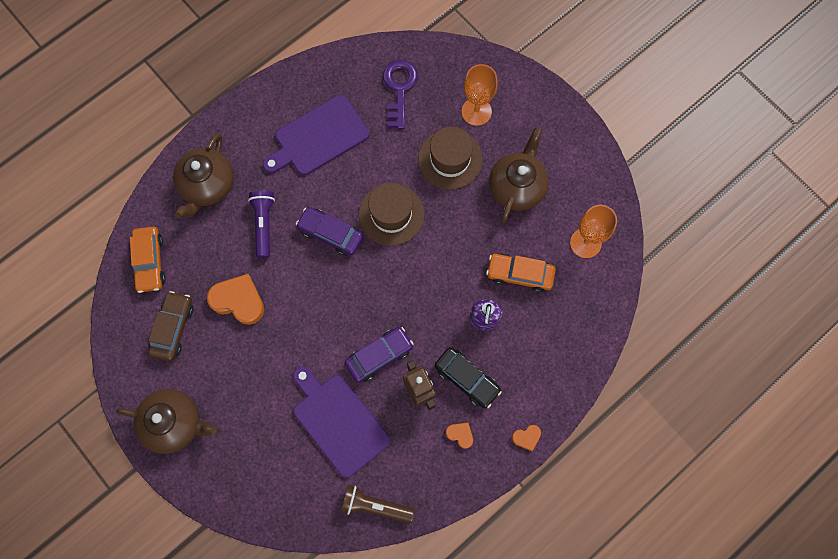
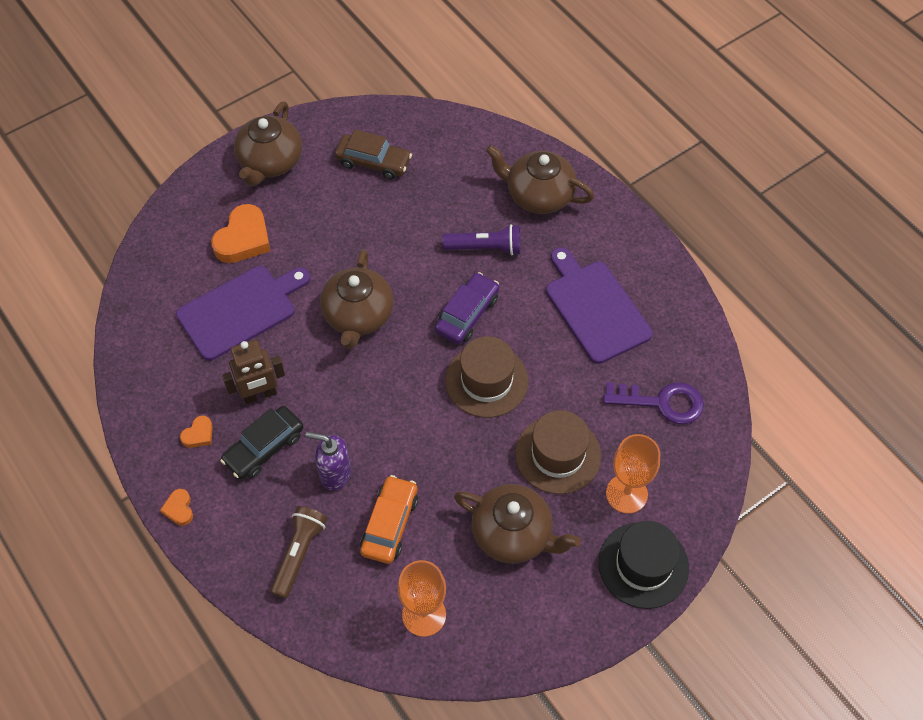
camera: 95 degrees right, 15 degrees down
(150, 262) = (451, 143): orange car -> none
(238, 301) = (396, 221): orange heart -> orange heart (243, 239)
(338, 321) = (358, 316): none -> brown teapot
(375, 506) = (139, 340): brown flashlight -> brown flashlight (299, 554)
(379, 356) = (309, 356): purple car -> none
(529, 100) = (643, 565): none -> black hat

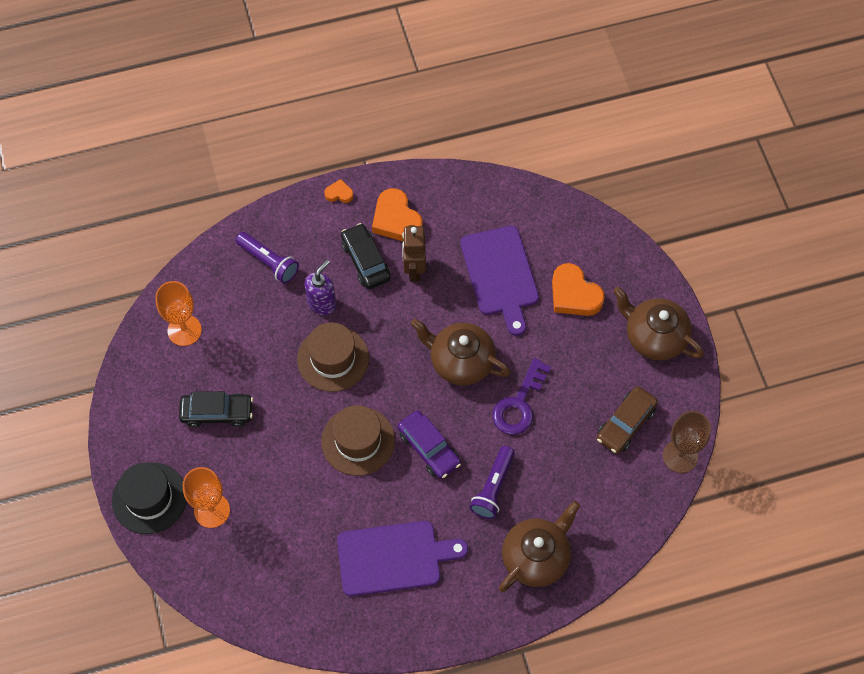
camera: 110 degrees right, 5 degrees up
(198, 434) = (396, 219): orange heart -> orange heart, size x2.01
(299, 554) = (268, 262): brown flashlight -> purple flashlight
(390, 114) = (680, 456): none -> brown goblet
(390, 524) = (264, 329): orange car -> none
(513, 534) = (217, 413): brown teapot -> black car
(558, 454) = (268, 471): brown hat -> brown hat (333, 358)
(661, 402) = (279, 574): purple key -> purple key (519, 404)

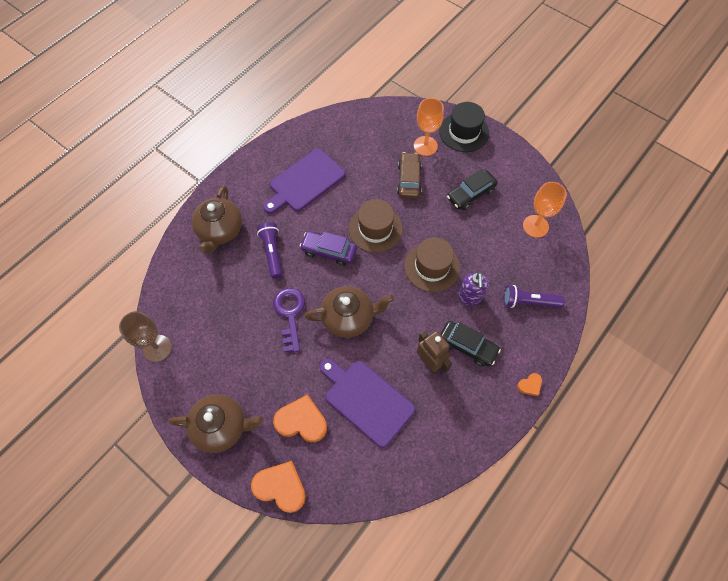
camera: 145 degrees right, 0 degrees up
(396, 219) = (473, 393): orange heart -> orange heart (281, 487)
(625, 423) = (208, 347): brown car -> brown car (409, 180)

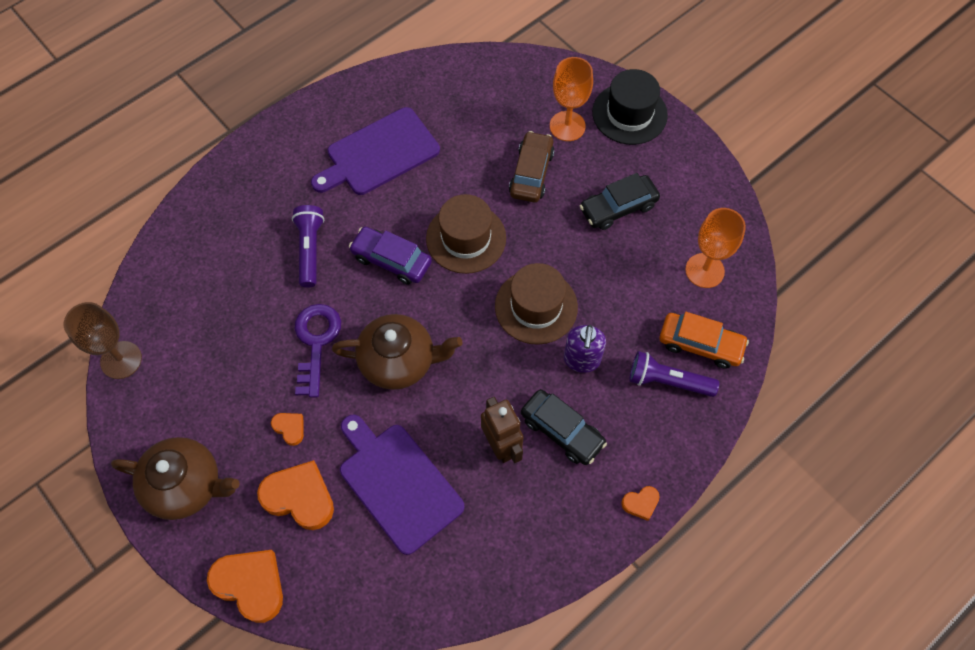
camera: 10 degrees right, 0 degrees up
(220, 230) = (243, 206): brown teapot -> none
(284, 375) = (290, 428): none -> orange heart
(544, 274) = (700, 344): none -> orange car

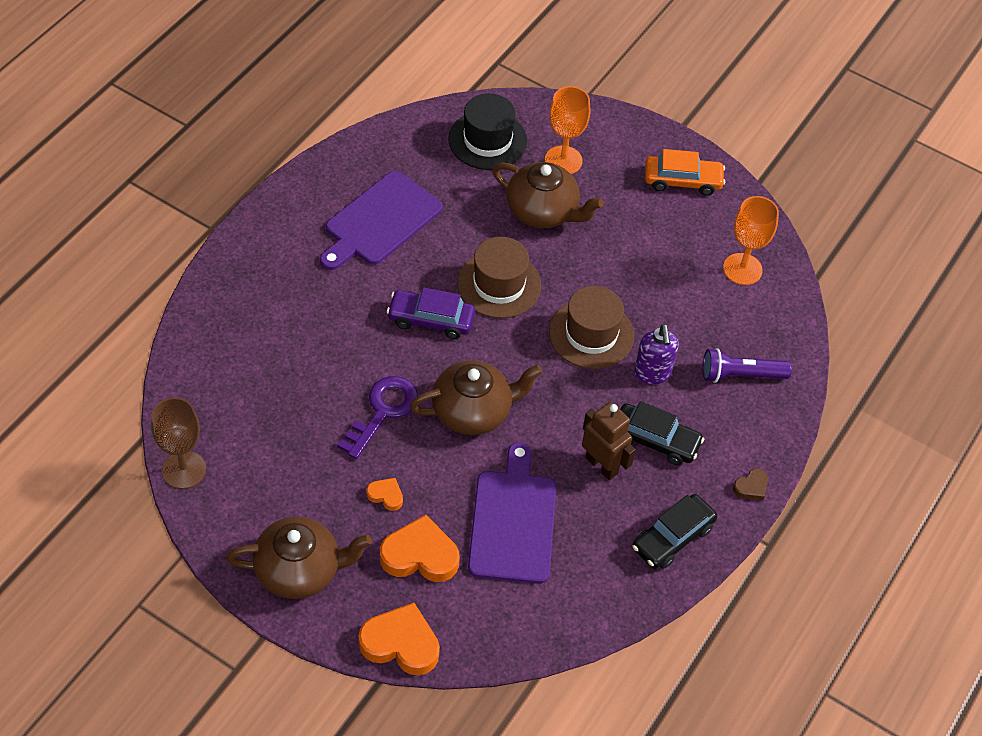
camera: 20 degrees left, 10 degrees down
(310, 250) = (343, 326): purple flashlight -> none
(316, 343) = (382, 412): purple key -> purple key turned 45 degrees clockwise
(397, 483) = (512, 521): purple cutting board -> purple cutting board turned 60 degrees clockwise
(531, 173) = (543, 211): brown car -> brown teapot
(618, 207) = (640, 227): black car -> black car (672, 537)
(629, 114) = (621, 138): black hat -> black hat (487, 140)
(640, 503) = (751, 487): orange heart -> brown heart
(700, 344) = (760, 336): orange car -> orange car (682, 181)

